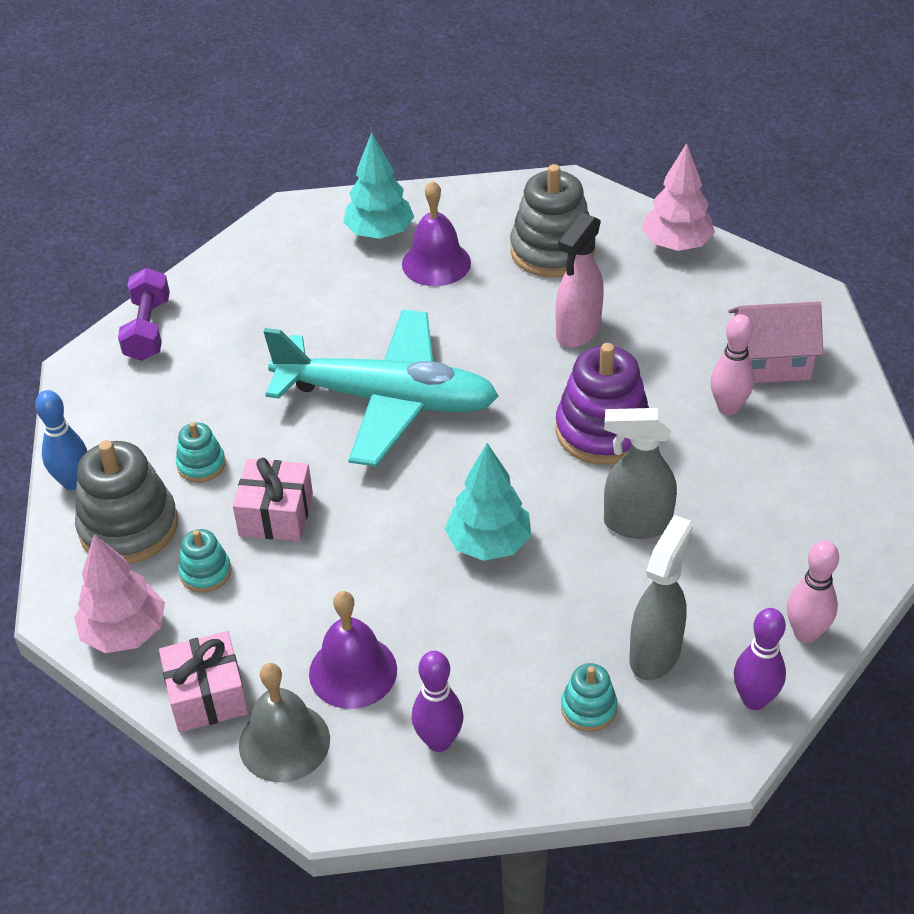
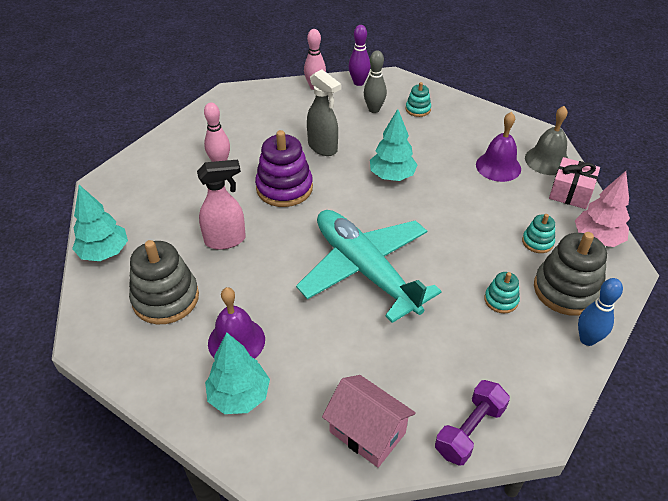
camera: 140 degrees left, 0 degrees up
(276, 514) = (480, 247): pink gift -> none
(439, 741) = (484, 129): purple bowling pin -> none
(655, 653) = (374, 109): grey spray bottle -> grey bowling pin
(676, 245) = (104, 252): pink tree -> turquoise tree
(770, 363) = (172, 168): pink house -> pink house (367, 432)

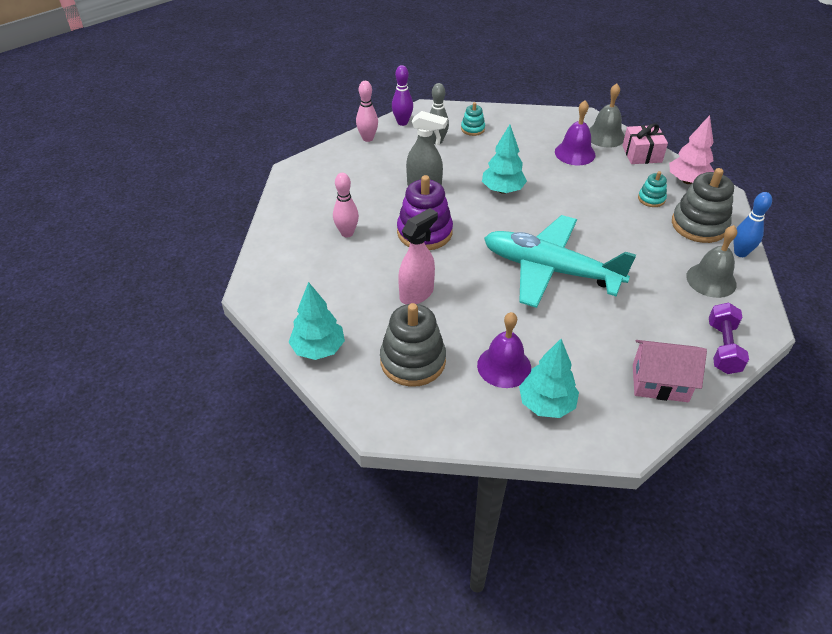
camera: 30 degrees left, 0 degrees up
(501, 300) = (664, 250): turquoise stacking toy -> none
(524, 353) = (711, 280): none -> grey bell

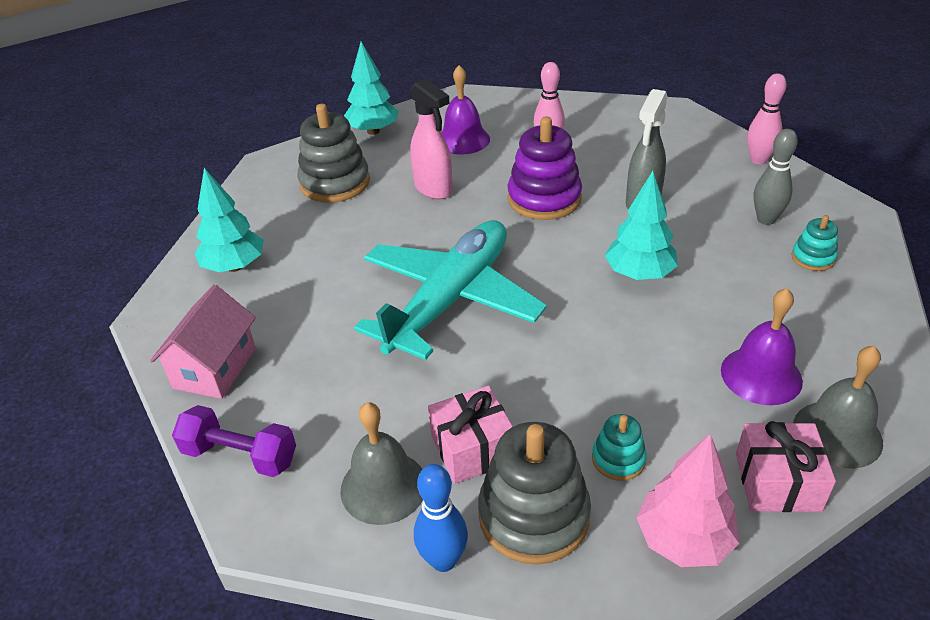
camera: 100 degrees right, 5 degrees down
(402, 122) = (811, 190): purple bowling pin -> none
(504, 366) = (301, 242): purple bell -> purple bell (463, 140)
(669, 249) = (472, 448): none -> pink gift

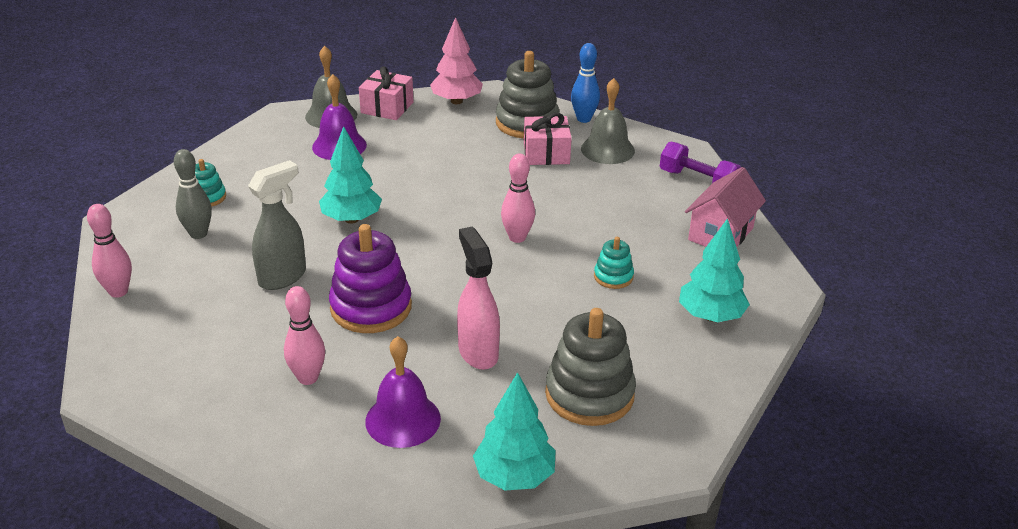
camera: 165 degrees left, 5 degrees down
(450, 299) = (517, 238): turquoise plane -> pink bowling pin
(618, 459) = (463, 132): turquoise stacking toy -> turquoise stacking toy (613, 277)

